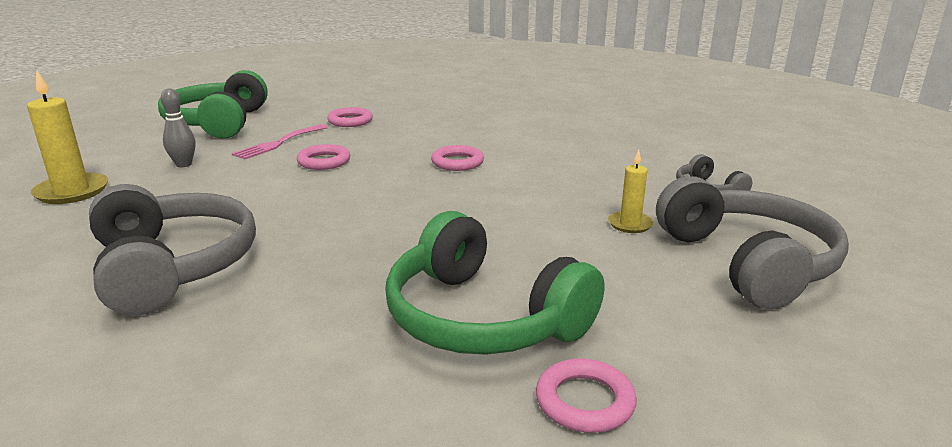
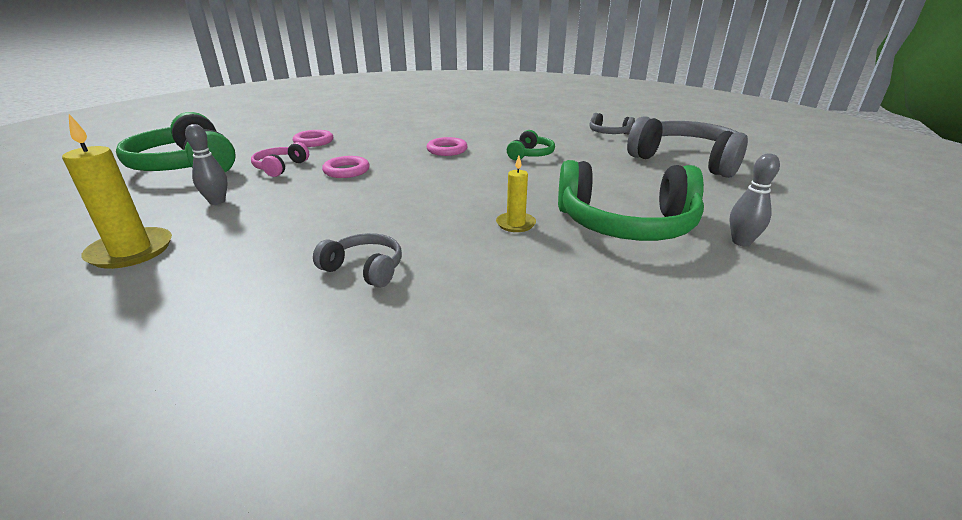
camera: 35 degrees left, 5 degrees up
(172, 267) = (364, 269): grey headphones -> grey headphones, size x0.48
(279, 143) = (280, 167): pink fork -> pink headphones
(540, 193) = (530, 155): none -> green headphones
(584, 401) = (741, 242): pink ring -> grey bowling pin
(630, 224) = (605, 158): yellow candle -> yellow candle (515, 224)

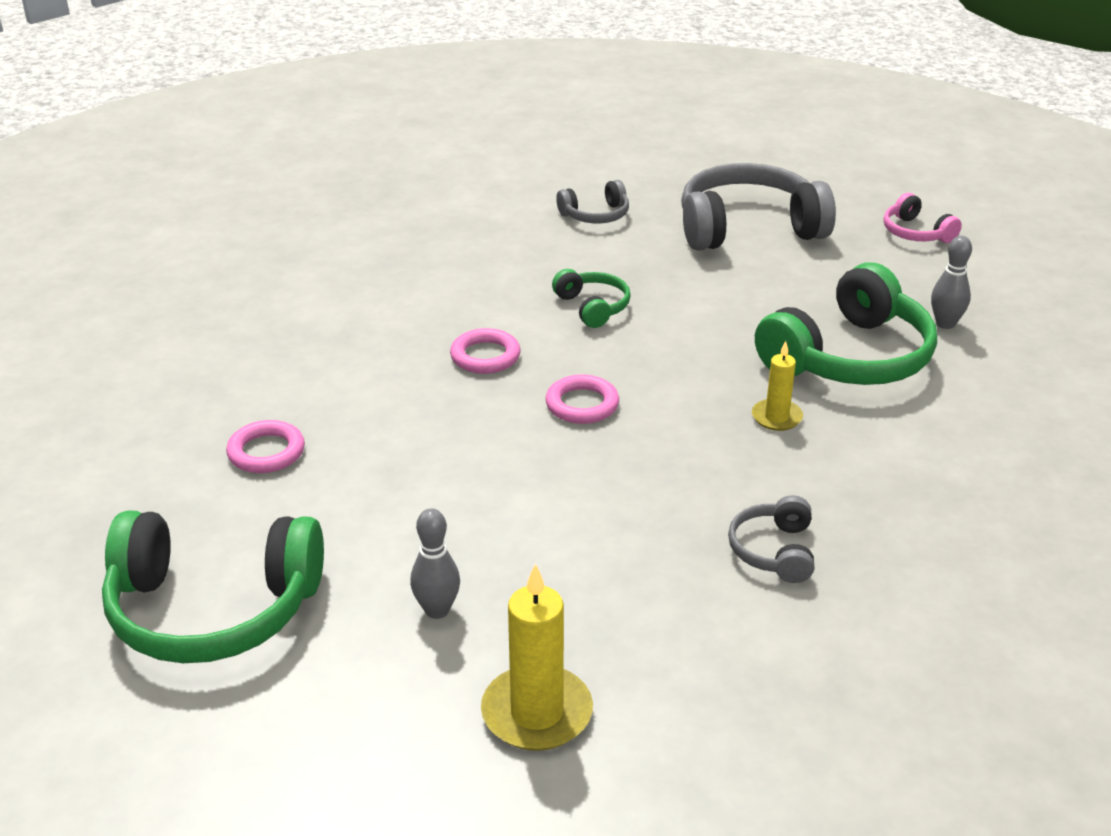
camera: 50 degrees left, 5 degrees up
(280, 167) = (359, 519): pink headphones -> pink headphones (916, 233)
(346, 171) = (456, 466): pink ring -> pink ring (582, 404)
(364, 269) = (774, 551): grey headphones -> grey headphones turned 60 degrees counterclockwise

